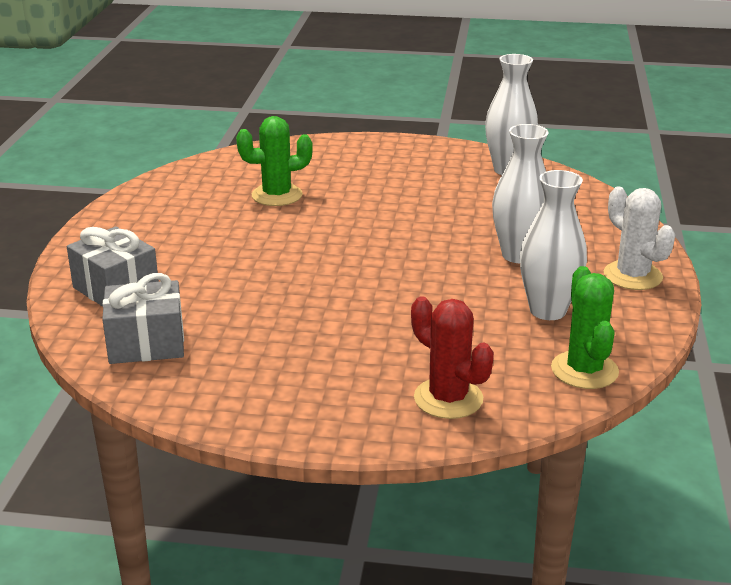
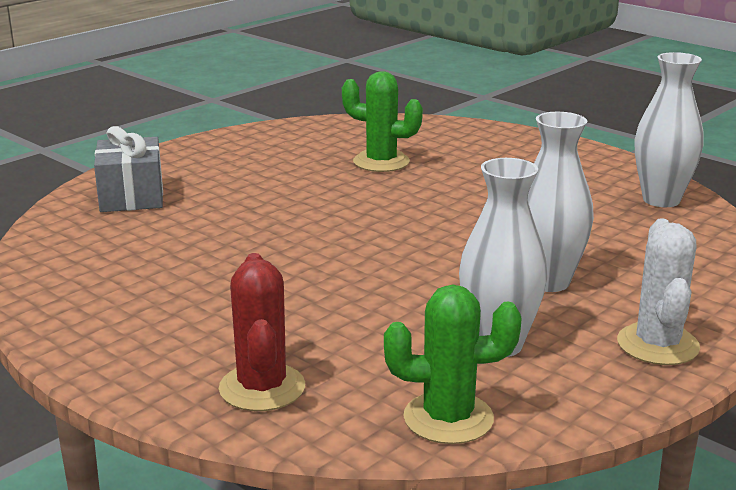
camera: 35 degrees right, 5 degrees down
(146, 343) = (86, 245): grey gift -> none
(584, 370) = (448, 418): green cactus -> green cactus turned 60 degrees clockwise

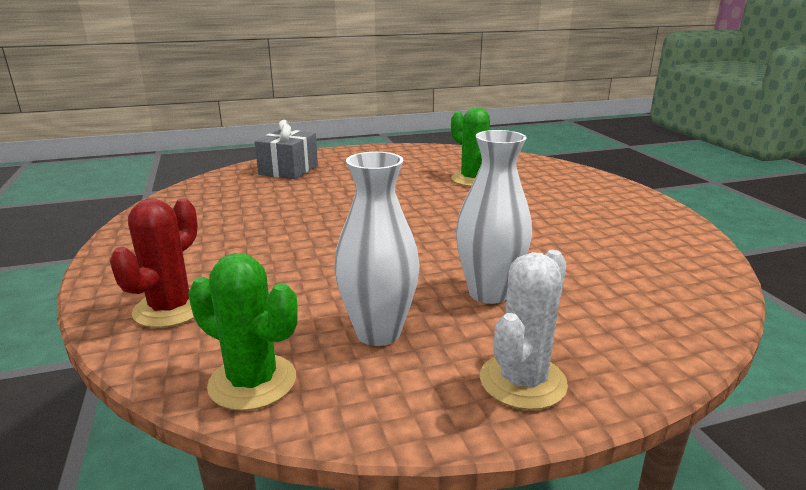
camera: 30 degrees right, 0 degrees up
(661, 200) = (679, 252): white vase -> none

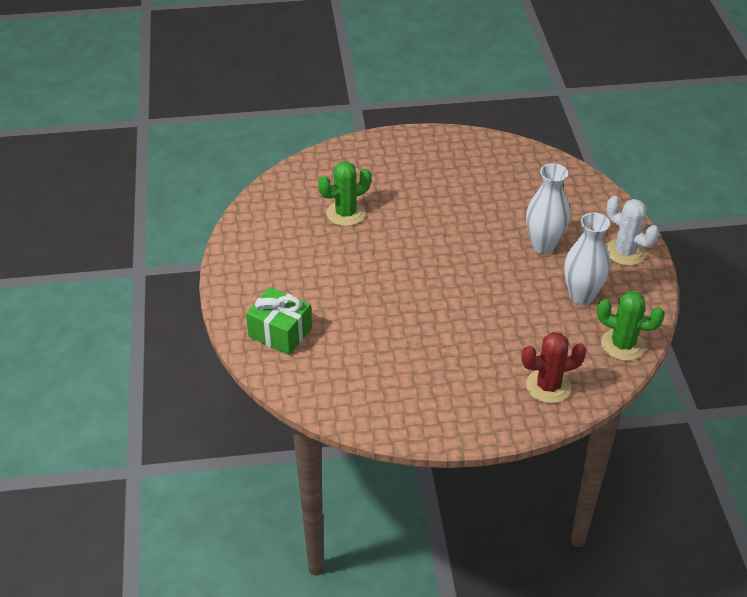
camera: 80 degrees left, 20 degrees up
(170, 309) = (548, 386): red cactus -> red cactus turned 45 degrees counterclockwise
(252, 382) = (622, 345): green cactus -> green cactus turned 75 degrees clockwise
(288, 170) = (280, 332): grey gift -> green gift

